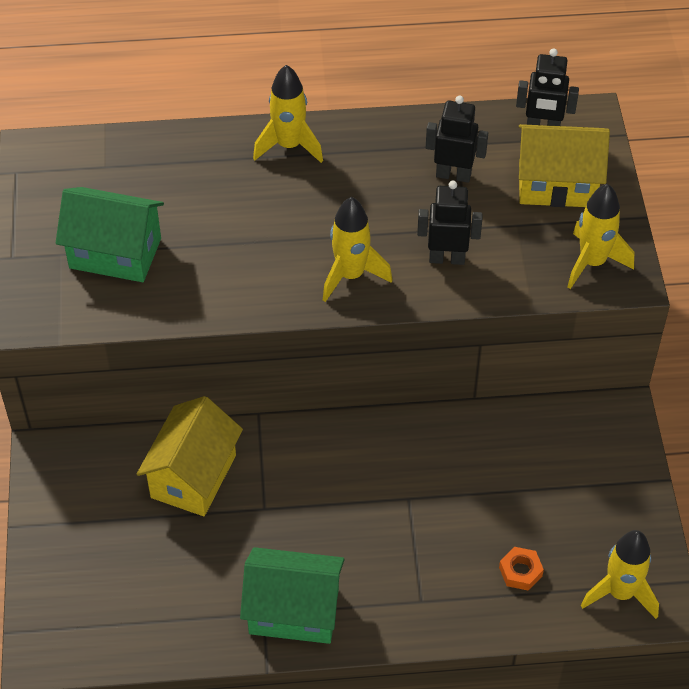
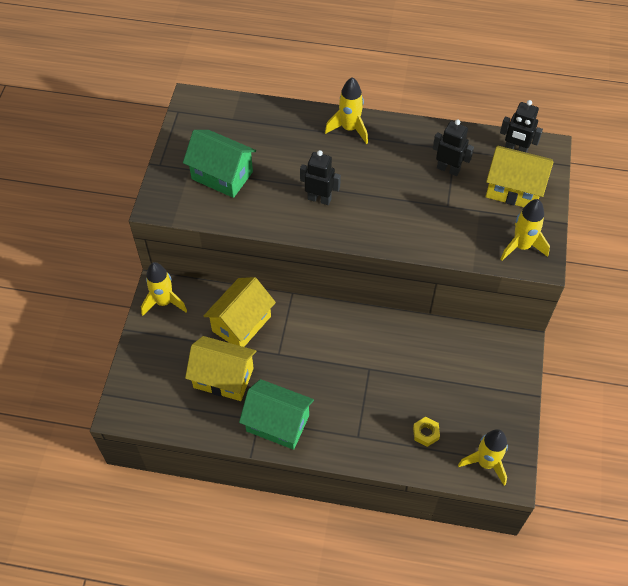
camera: 15 degrees right, 5 degrees up
(190, 563) = (223, 378): none -> yellow house
(351, 275) = (363, 221): yellow rocket -> yellow rocket (164, 302)
(447, 258) = (427, 223): black robot -> black robot (319, 199)
(520, 571) = (426, 433): orange nut -> yellow nut

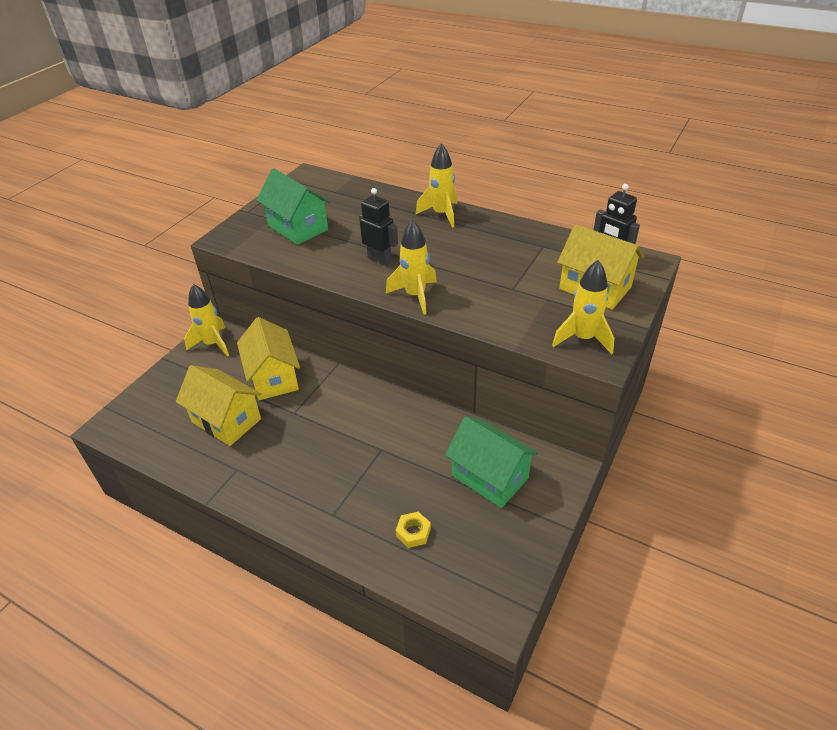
camera: 20 degrees right, 15 degrees down
(241, 323) = (273, 377): yellow house -> yellow house turned 75 degrees counterclockwise
(277, 423) = (254, 477): green house -> green house (489, 477)
(448, 169) = (528, 260): black robot -> none
(485, 463) = (472, 587): yellow rocket -> yellow rocket (415, 296)

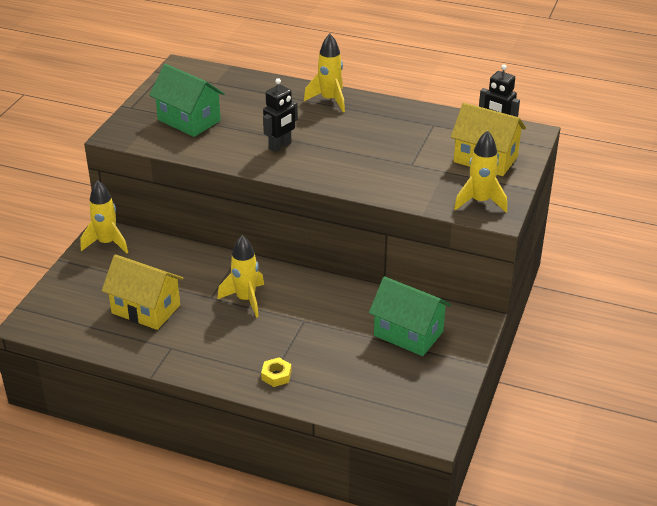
camera: 10 degrees left, 5 degrees down
(273, 377) = (181, 269): yellow house -> none
(380, 260) = (280, 146): black robot -> black robot turned 105 degrees clockwise
(413, 532) = (348, 381): yellow nut -> yellow nut (276, 375)
(415, 296) = (322, 176): yellow rocket -> yellow rocket (246, 299)

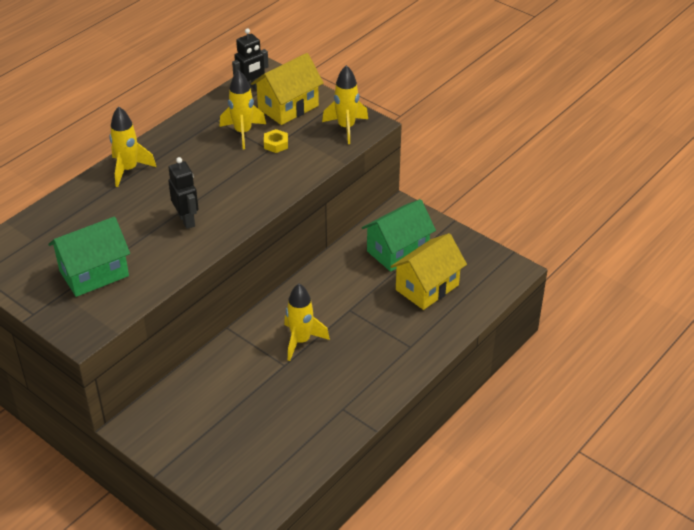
camera: 70 degrees left, 5 degrees up
(107, 243) = (151, 429): yellow rocket -> yellow rocket (243, 132)
(146, 309) = (277, 416): yellow house -> yellow house (427, 287)
(276, 375) = (412, 344): yellow nut -> yellow nut (276, 144)

